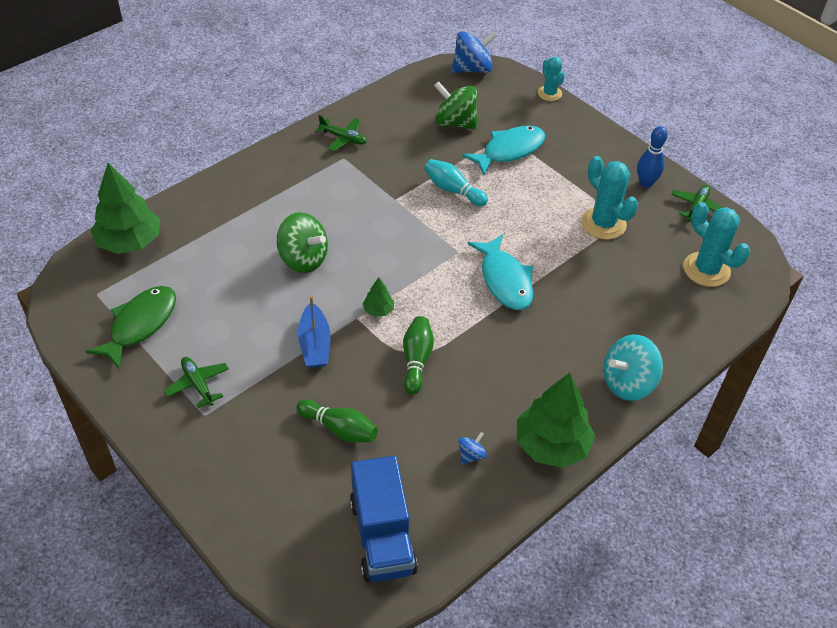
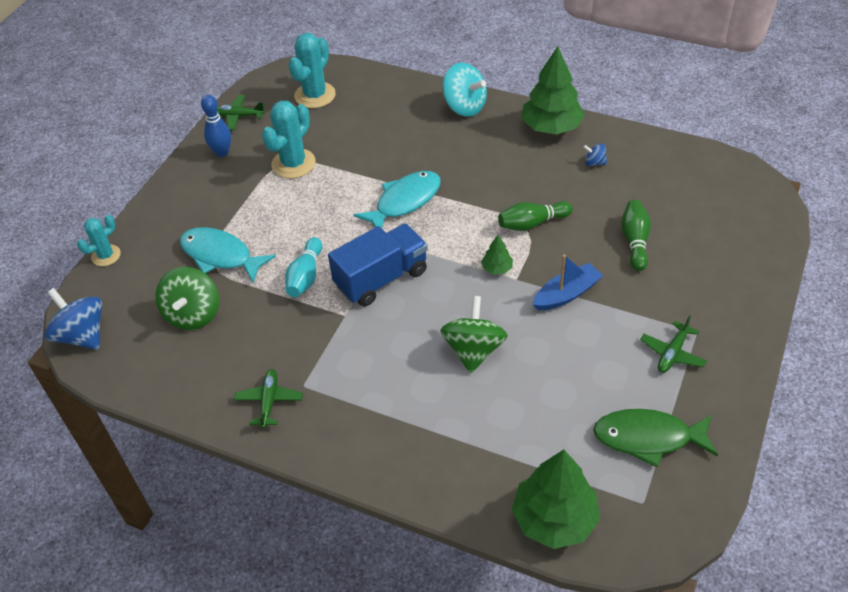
camera: 110 degrees left, 0 degrees up
(382, 536) = (698, 182): blue truck -> blue truck (381, 278)

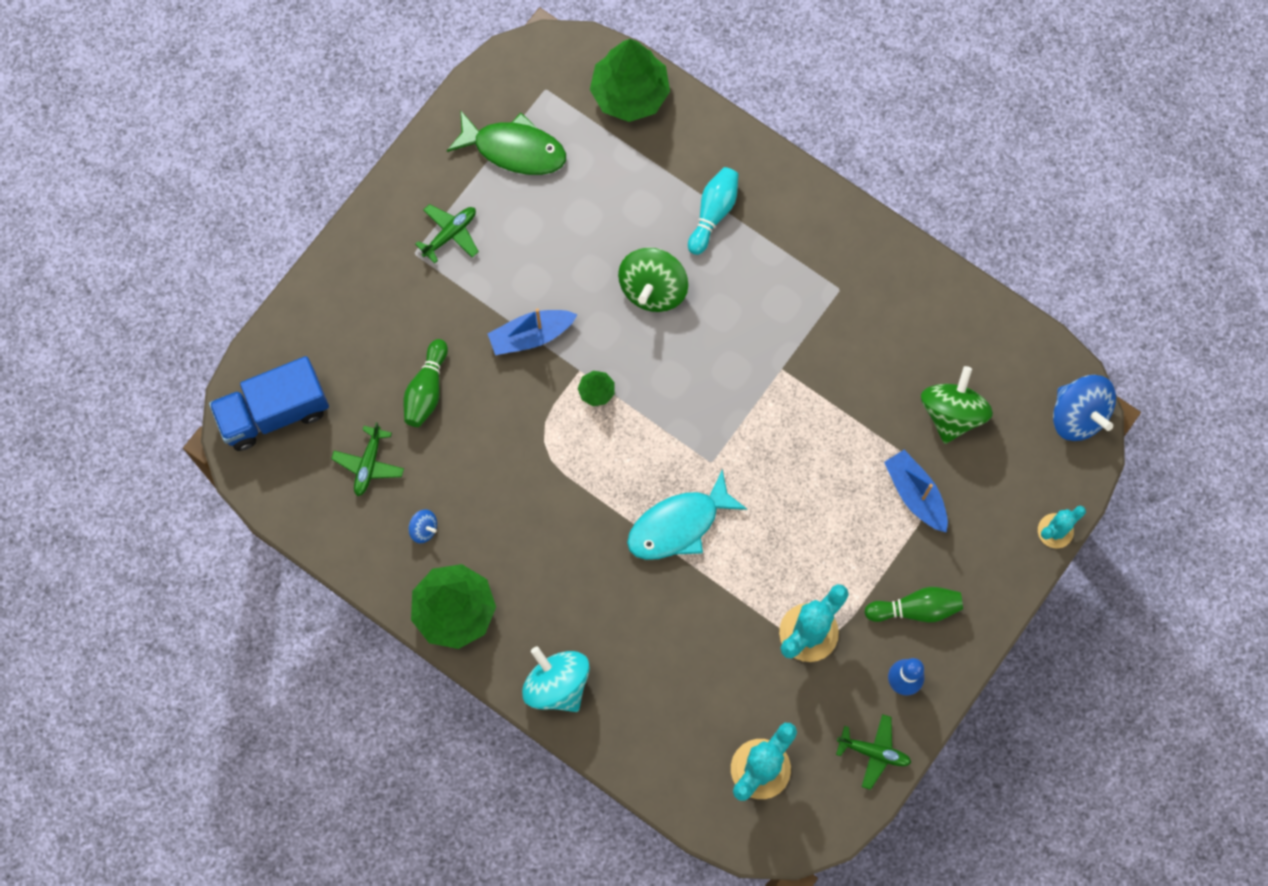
camera: 170 degrees left, 25 degrees up
(220, 255) = (915, 494): turquoise fish -> blue boat
(269, 401) = (877, 279): green plane -> green plane (369, 464)
(305, 276) = (818, 436): turquoise bowling pin -> turquoise bowling pin (713, 213)
(381, 278) = (731, 410): blue truck -> blue truck (274, 412)
(532, 223) = (534, 448): green bowling pin -> green bowling pin (916, 609)

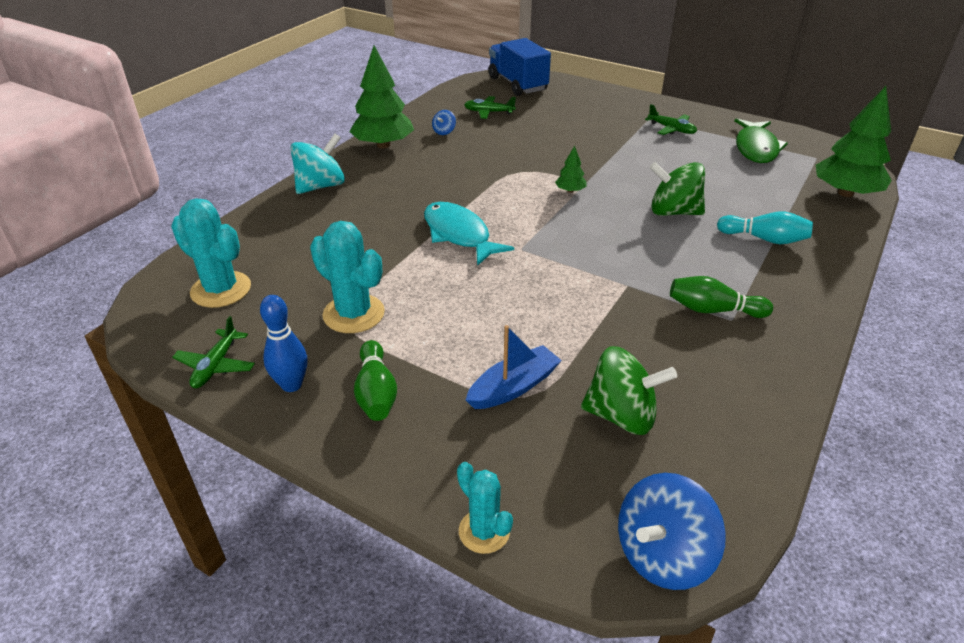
camera: 85 degrees right, 35 degrees down
(426, 390) = (548, 127): green bowling pin -> green bowling pin (713, 310)
(531, 335) = (606, 162): blue boat -> none

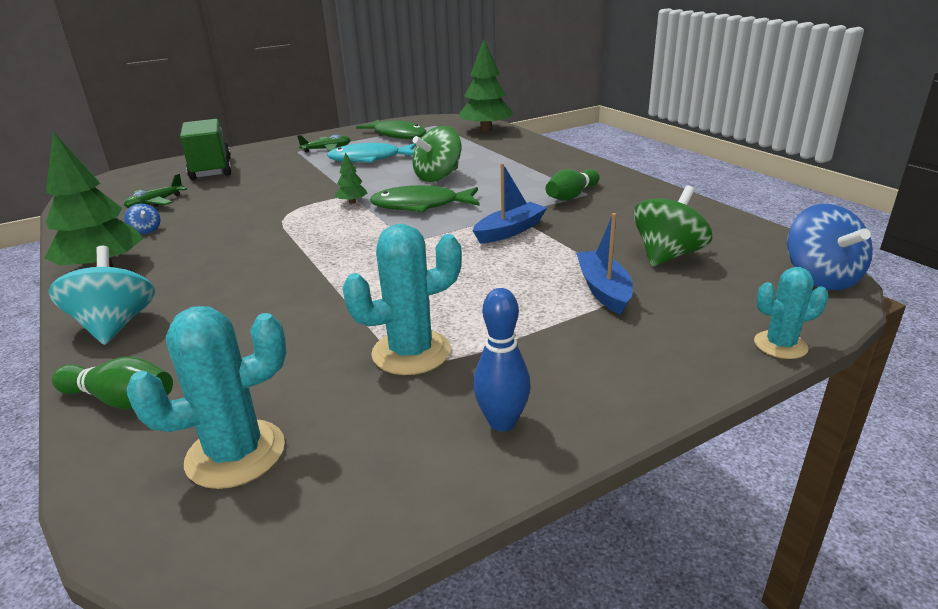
camera: 60 degrees left, 10 degrees down
(216, 365) = (409, 485): green plane -> none
(376, 393) = (560, 364): green bowling pin -> green bowling pin (121, 400)
(459, 234) = (347, 264): turquoise fish -> turquoise fish (369, 159)
(517, 84) = (133, 180): blue truck -> none
(568, 102) = (211, 169): none -> green truck
(589, 295) = (510, 231): none -> blue boat
(597, 227) = (421, 206): none -> green fish
(764, 239) = (508, 161): turquoise bowling pin -> none

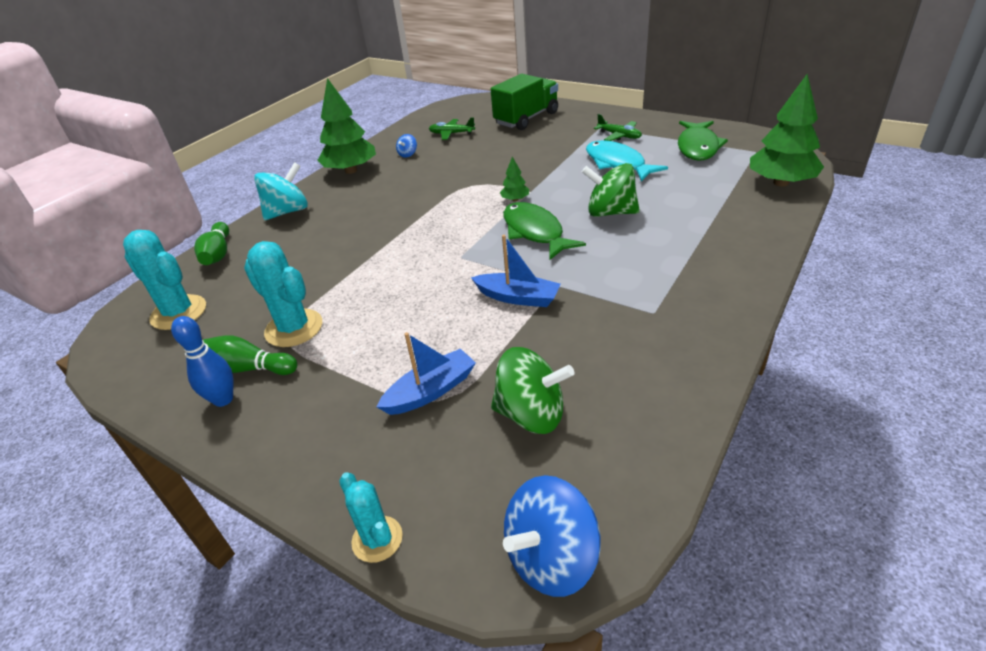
camera: 65 degrees right, 10 degrees up
(571, 196) = (636, 304): green bowling pin -> green bowling pin (248, 368)

